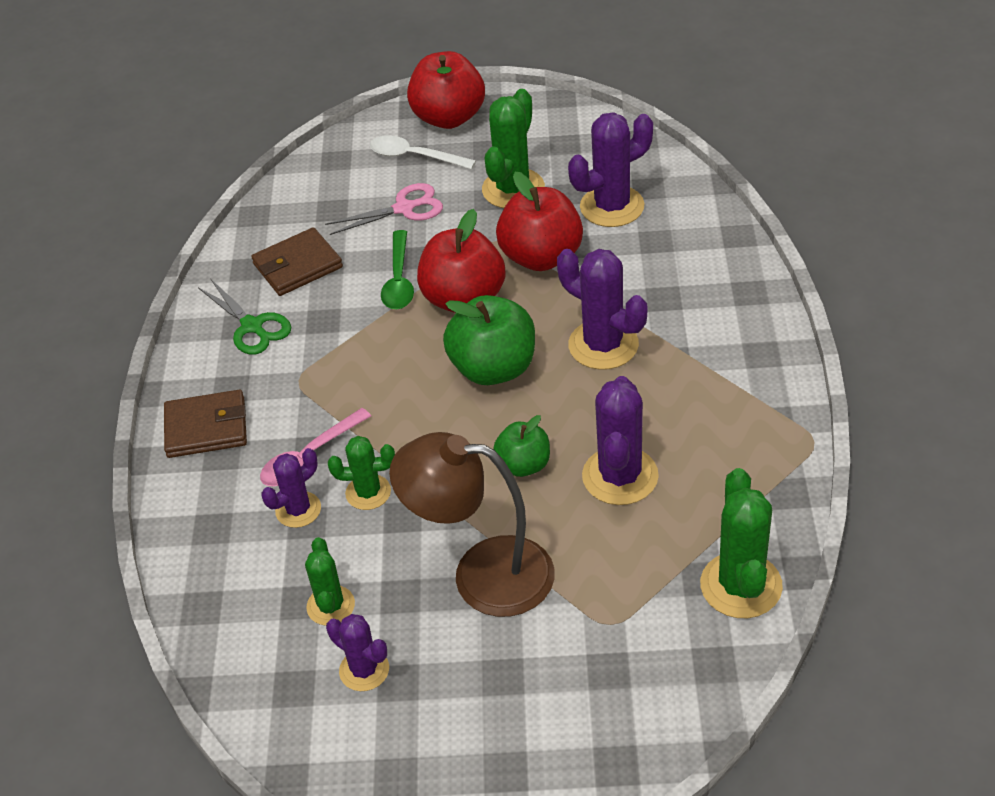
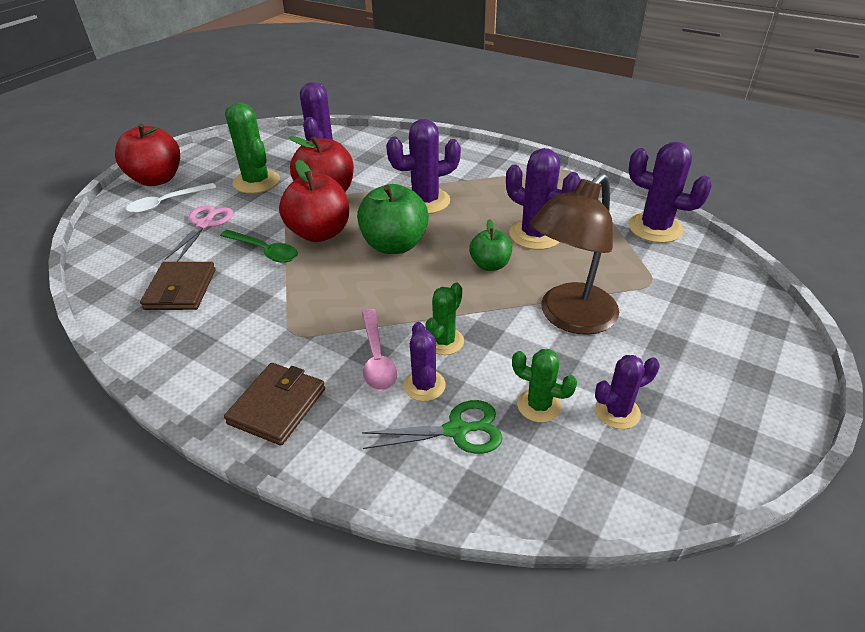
camera: 60 degrees left, 5 degrees down
(252, 326) = (206, 336): green scissors -> green scissors (456, 430)
(741, 585) = (655, 228): green cactus -> purple cactus

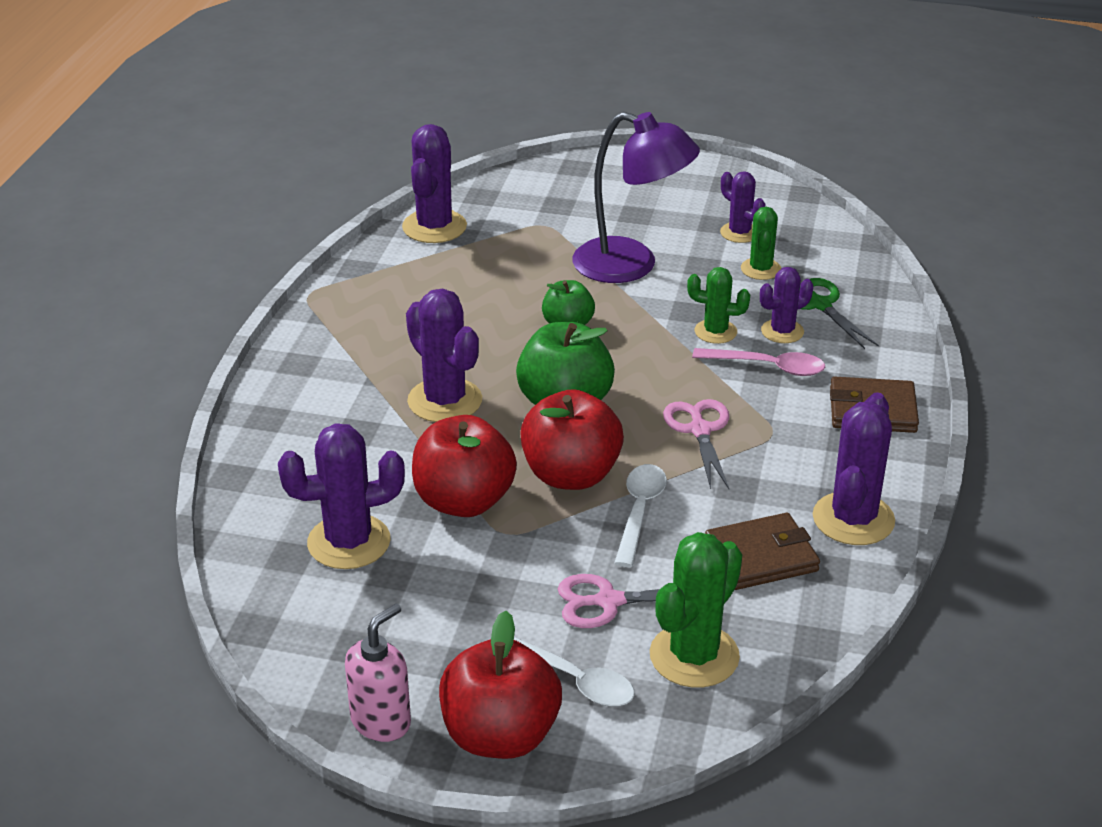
camera: 110 degrees left, 5 degrees down
(199, 154) = (381, 721): none -> pink soap dispenser
(256, 182) = (457, 595): green cactus -> green cactus (694, 656)
(265, 251) = (639, 511): green spoon -> white spoon
(323, 297) = (700, 430): none -> pink scissors
(377, 358) = (768, 367): pink spoon -> pink spoon turned 45 degrees clockwise
(535, 235) = (487, 302): purple cactus -> purple cactus (853, 519)
(569, 318) = (631, 265): brown lamp -> purple lamp

